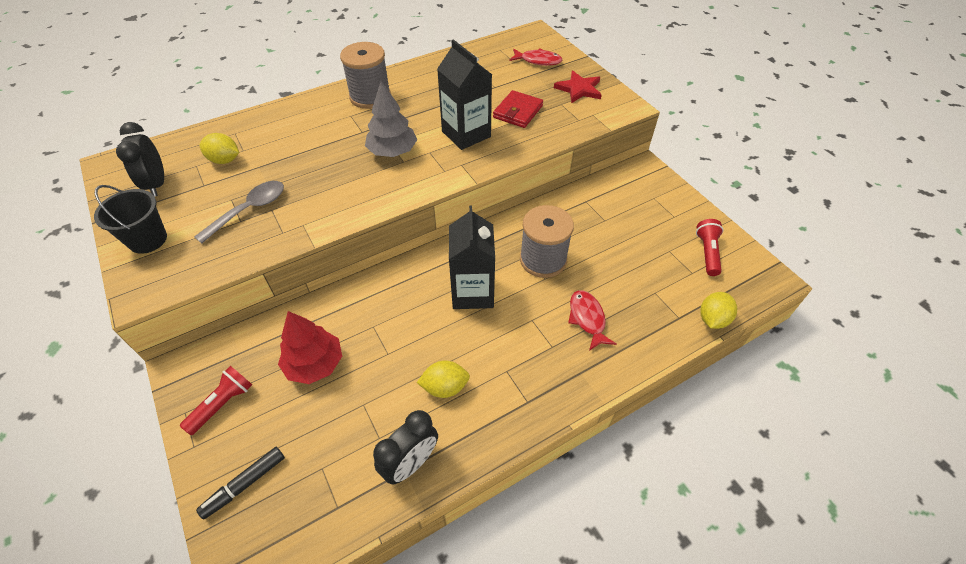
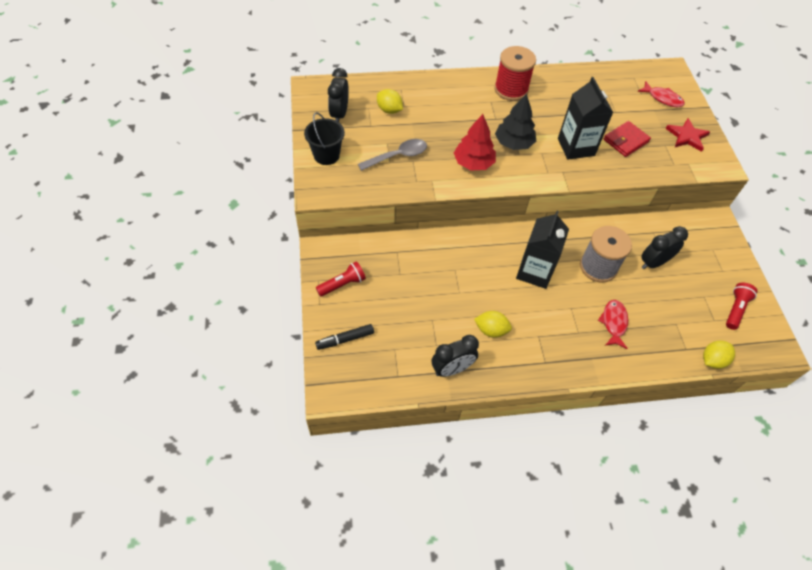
camera: 20 degrees right, 5 degrees up
(314, 364) = (408, 280): red tree -> red tree (473, 163)
(370, 97) = (511, 89): grey spool -> red spool
(392, 151) = (513, 143): grey tree -> black tree
(600, 233) = (653, 263): none -> black clock

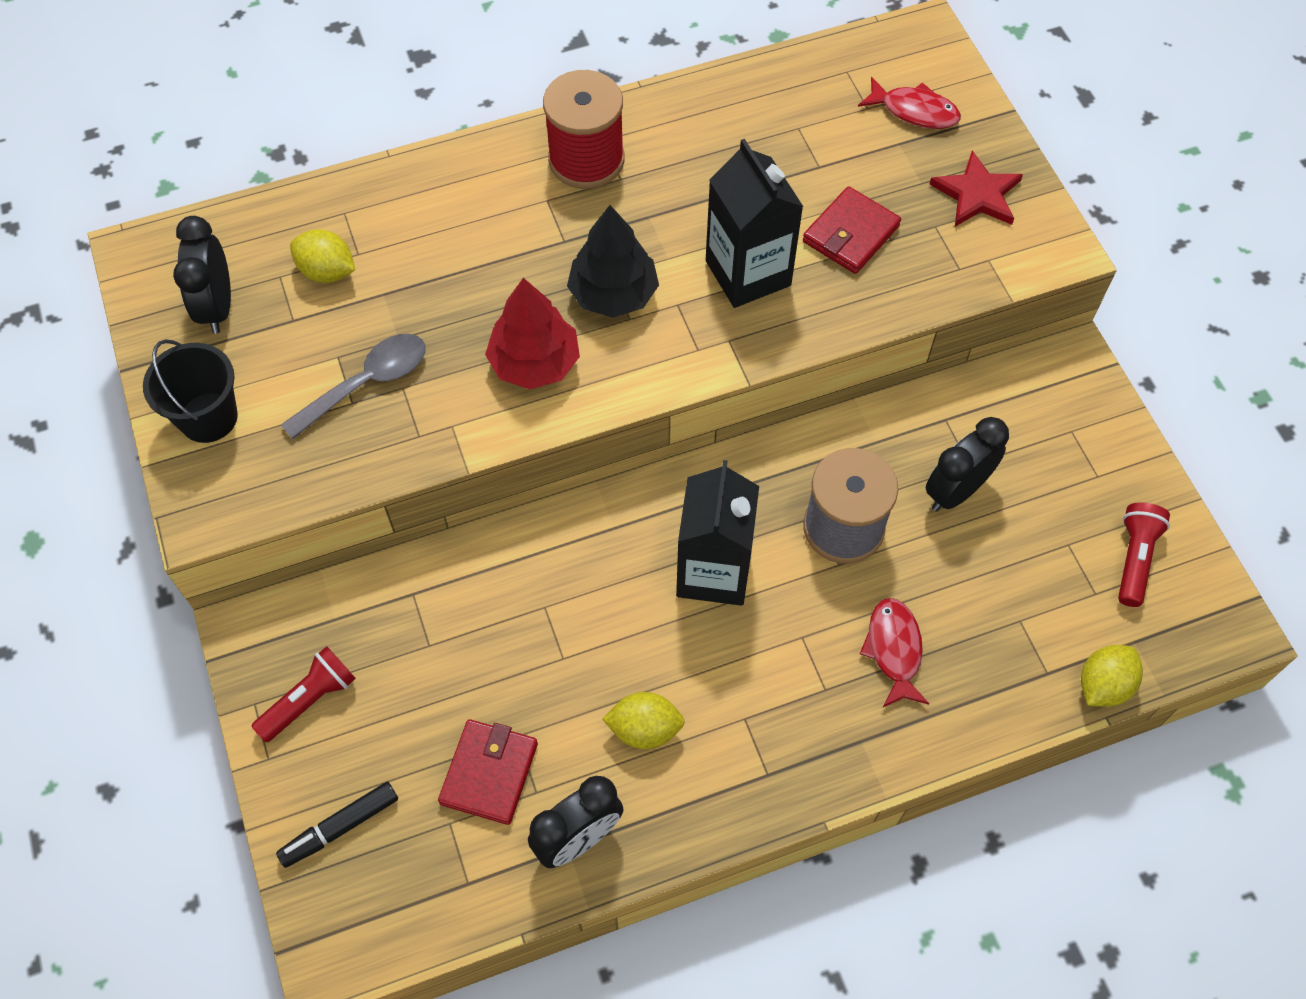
camera: 10 degrees left, 5 degrees up
(416, 332) = (489, 773): none -> red wallet

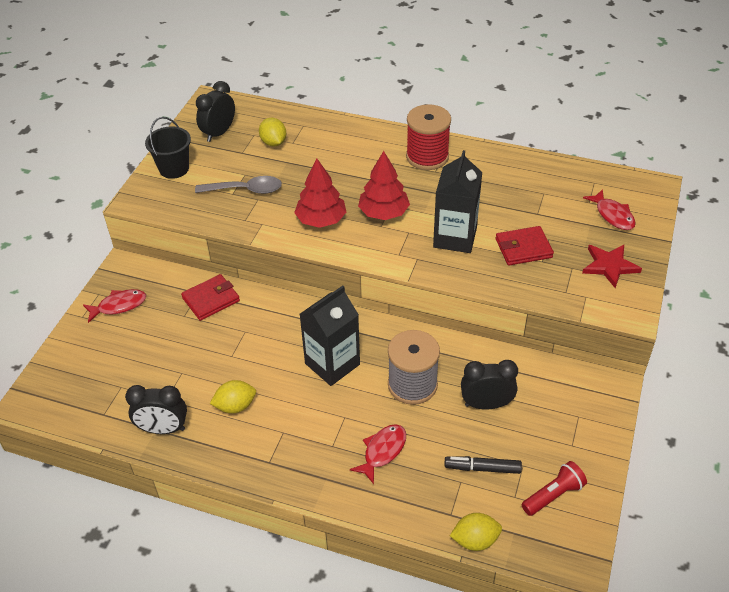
camera: 40 degrees right, 15 degrees down
(310, 700) = (119, 306): red flashlight -> red fish
(341, 827) = (80, 359): black marker -> black marker (482, 468)
(489, 773) = (155, 379): red wallet -> red wallet (211, 299)
(613, 294) = (384, 213): black tree -> red tree
(644, 729) = (235, 406): yellow lemon -> yellow lemon turned 60 degrees counterclockwise

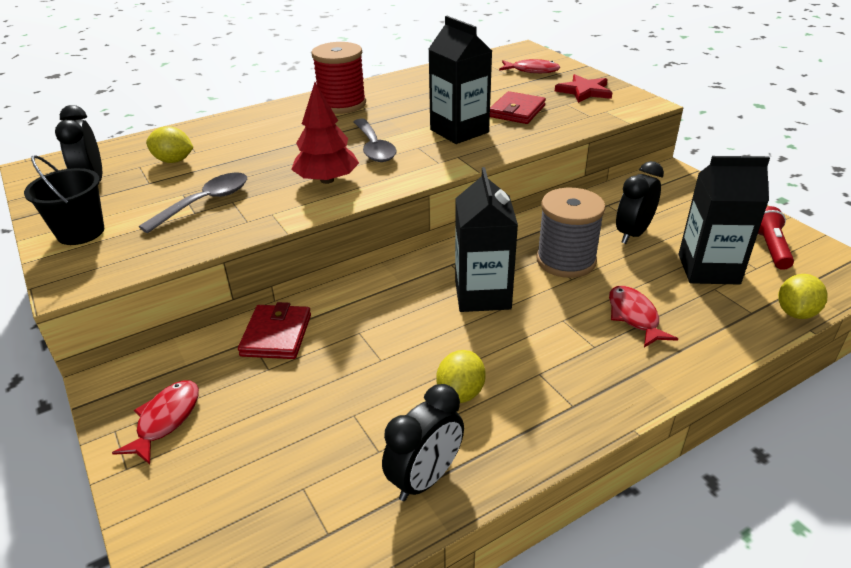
camera: 50 degrees left, 10 degrees down
(384, 213) = (374, 148): red tree -> grey spoon
(482, 468) = (708, 269): black marker -> black carton

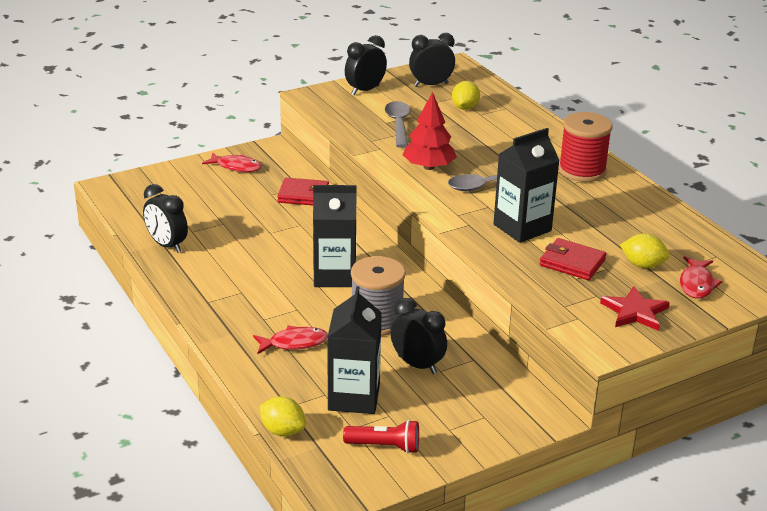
camera: 90 degrees right, 5 degrees down
(81, 232) = (365, 90): black bucket -> black clock
(205, 203) = (398, 124): grey spoon -> grey spoon turned 135 degrees counterclockwise
(460, 393) = (231, 260): yellow lemon -> yellow lemon (642, 265)

